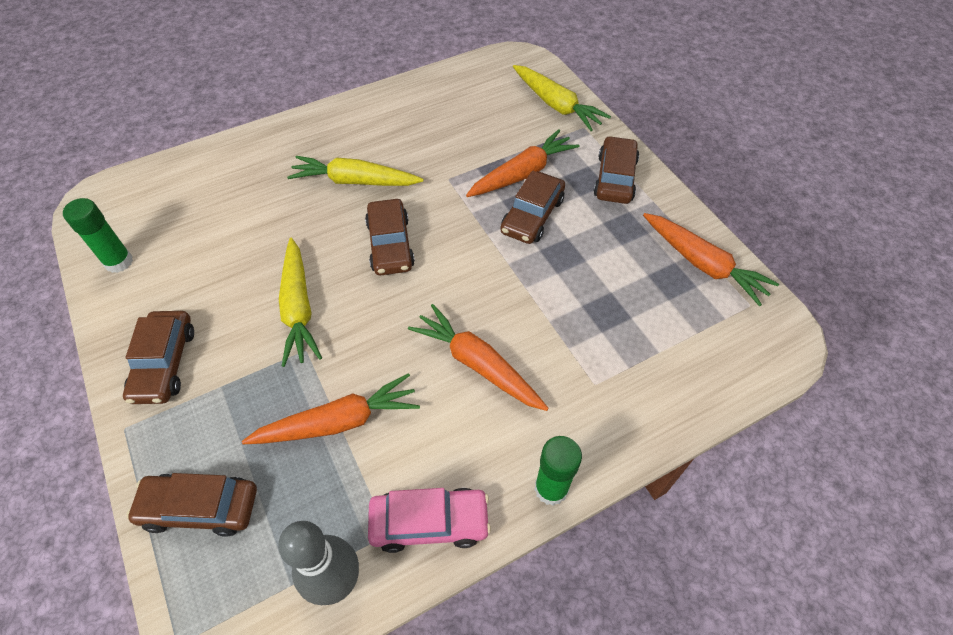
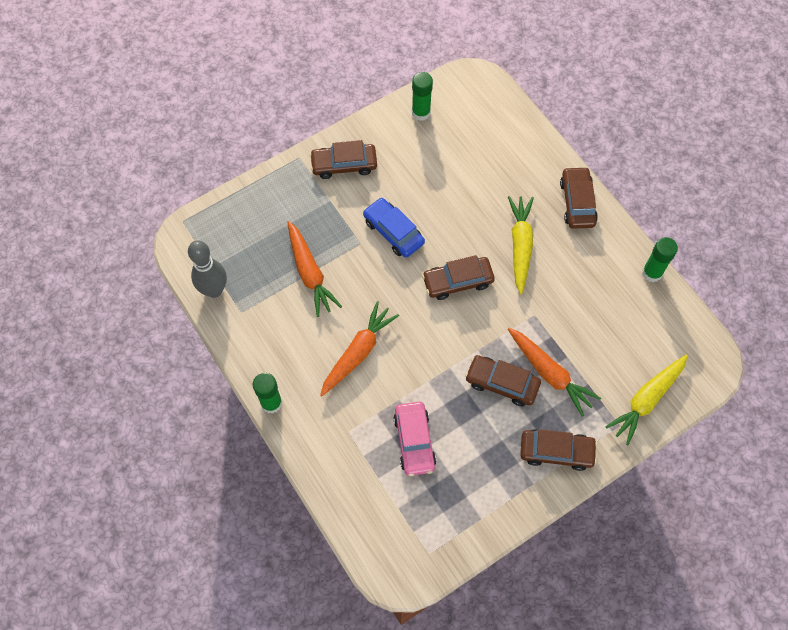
camera: 85 degrees right, 10 degrees up
(200, 507) = (252, 211): brown car -> brown car (577, 202)
(298, 308) = (393, 232): yellow carrot -> blue car
(414, 84) = (652, 273): none -> green glue stick
(429, 522) = (248, 334): pink car -> pink car (414, 441)
(703, 264) = (466, 519): orange carrot -> none

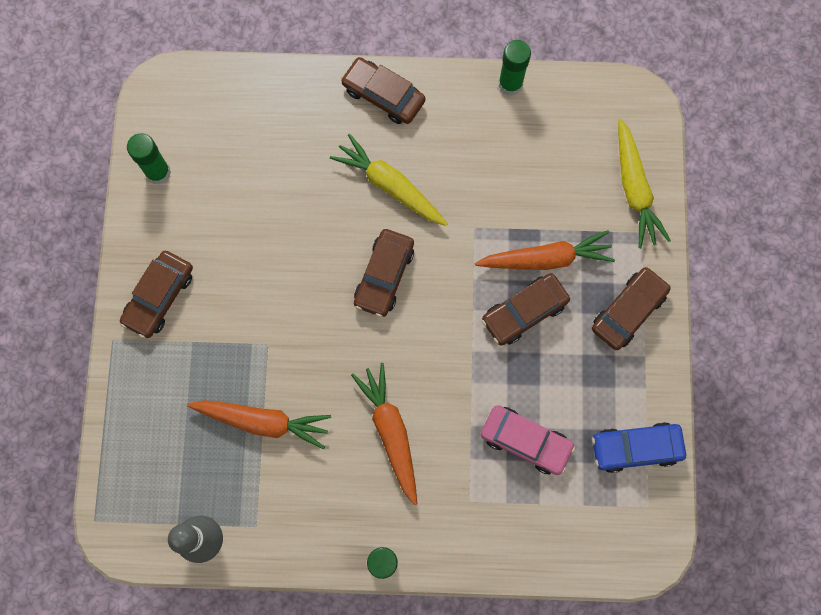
camera: 55 degrees left, 10 degrees up
(393, 232) = (279, 301): blue car -> blue car (636, 448)

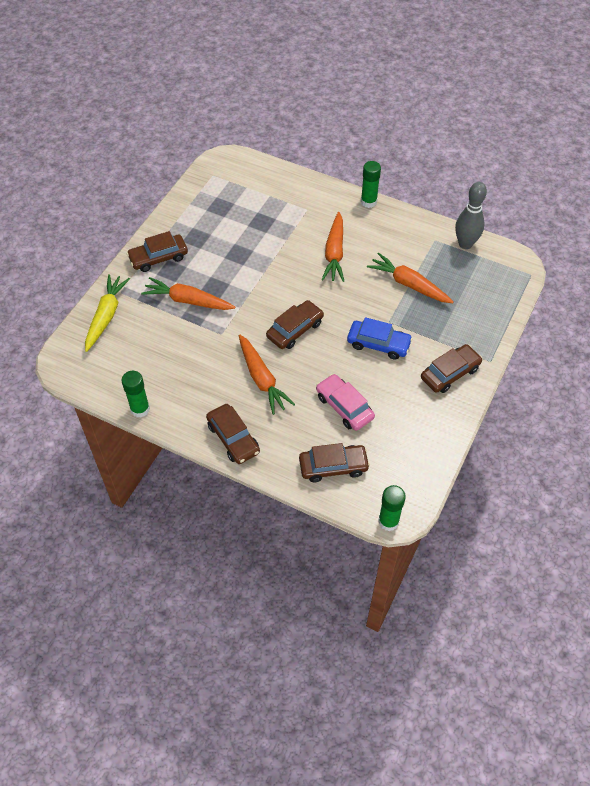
camera: 155 degrees left, 20 degrees down
(158, 172) = (422, 451): green glue stick -> green glue stick (388, 521)
(390, 186) = (262, 379): yellow carrot -> orange carrot
(524, 312) = (220, 279): brown car -> brown car (333, 466)
(525, 441) = (259, 222): pink car -> pink car (344, 407)
(636, 448) = (201, 199): blue car -> blue car (378, 344)

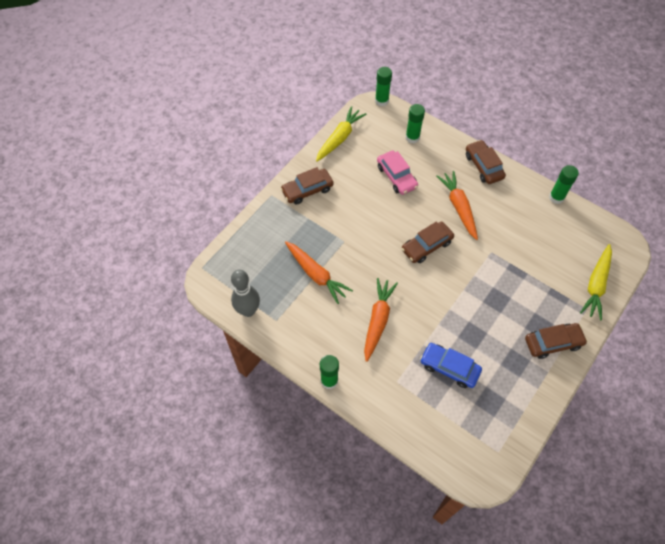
camera: 170 degrees left, 5 degrees up
(188, 301) = (521, 289): orange carrot -> none
(333, 466) = (412, 137): brown car -> green glue stick
(378, 344) = (358, 222): blue car -> blue car (449, 368)
(432, 450) = (339, 138): none -> yellow carrot

